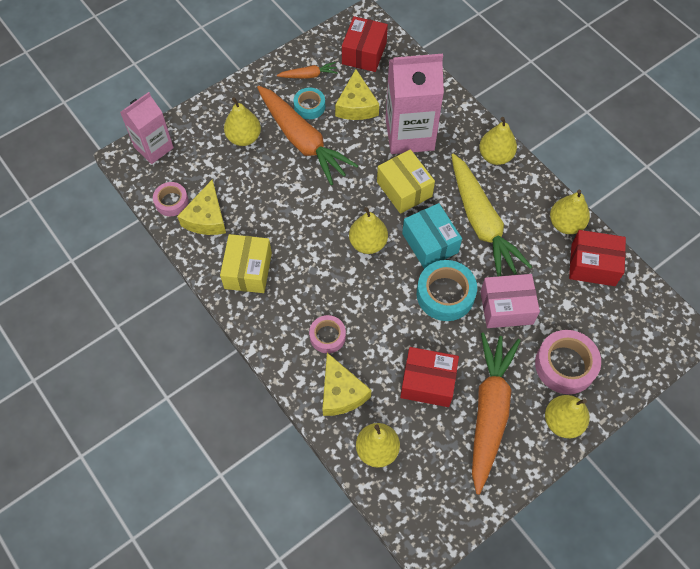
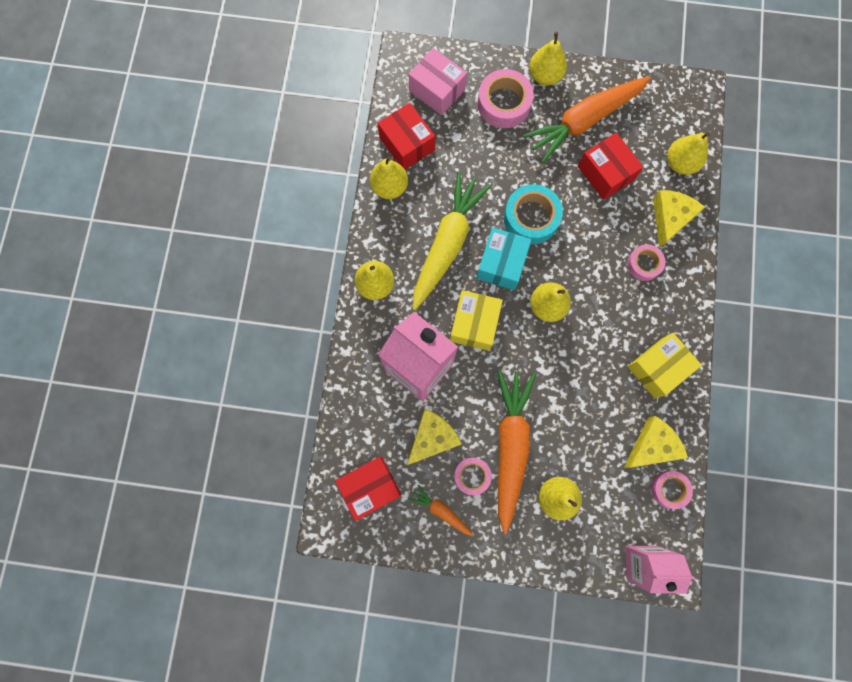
camera: 135 degrees left, 15 degrees up
(309, 106) = (472, 476): turquoise tape -> pink tape
(506, 307) = (499, 171): pink box -> pink box (437, 90)

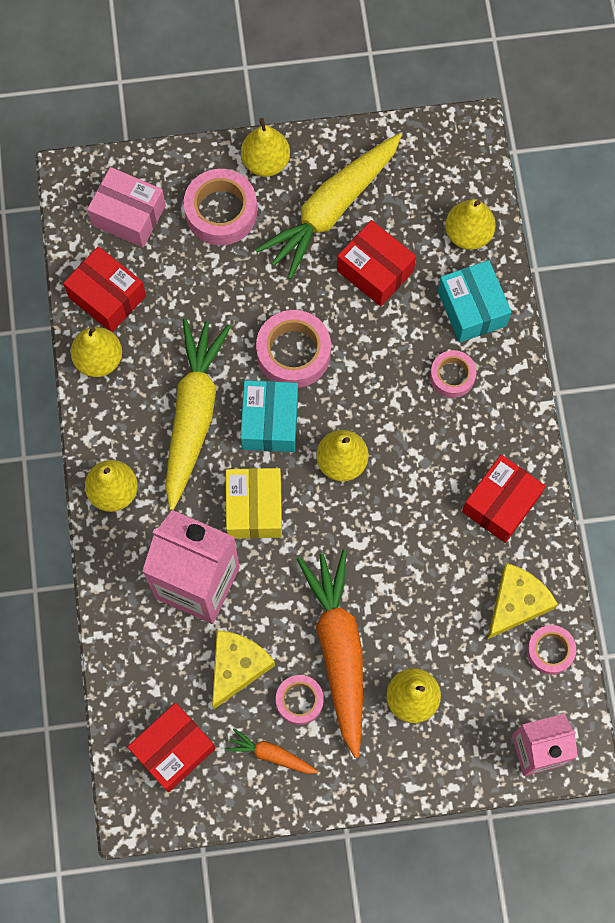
camera: 15 degrees left, 5 degrees down
(531, 218) = (293, 353): turquoise tape -> pink tape
(584, 121) = (331, 210): orange carrot -> yellow carrot
(658, 368) = (500, 504): yellow box -> red box
(670, 218) = (472, 308): yellow cheese -> turquoise box

